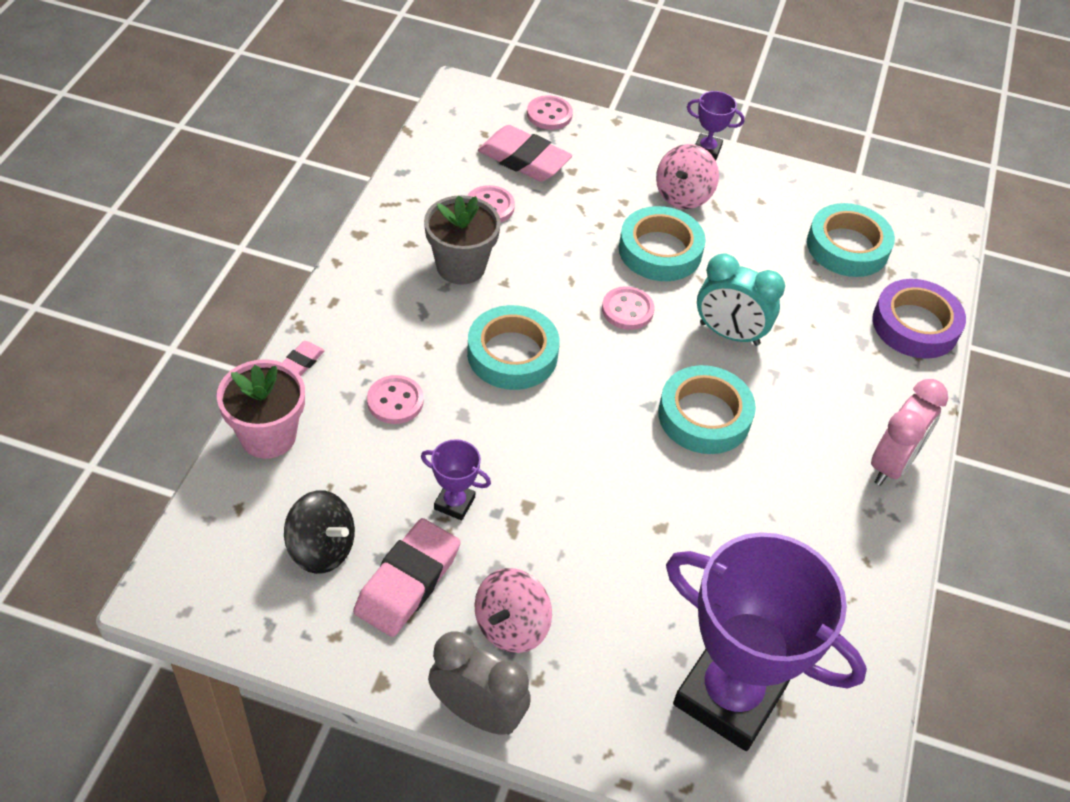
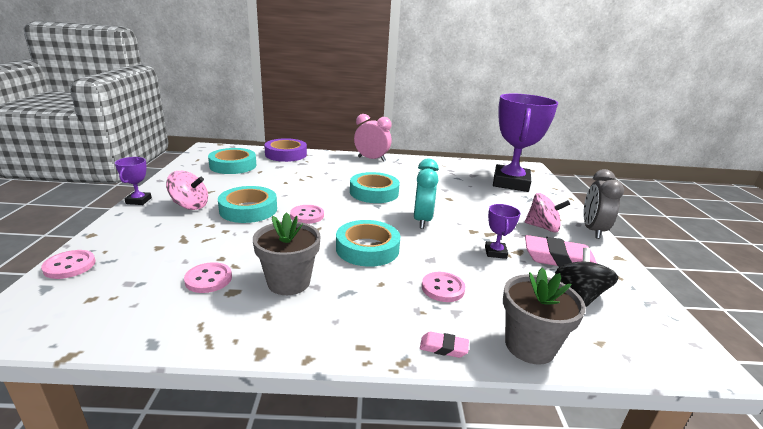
camera: 105 degrees left, 25 degrees down
(268, 436) = (529, 346): pink flower pot -> grey flower pot
(524, 160) = (140, 271): pink eraser -> none
(729, 334) = (312, 189): turquoise clock -> turquoise clock (422, 220)

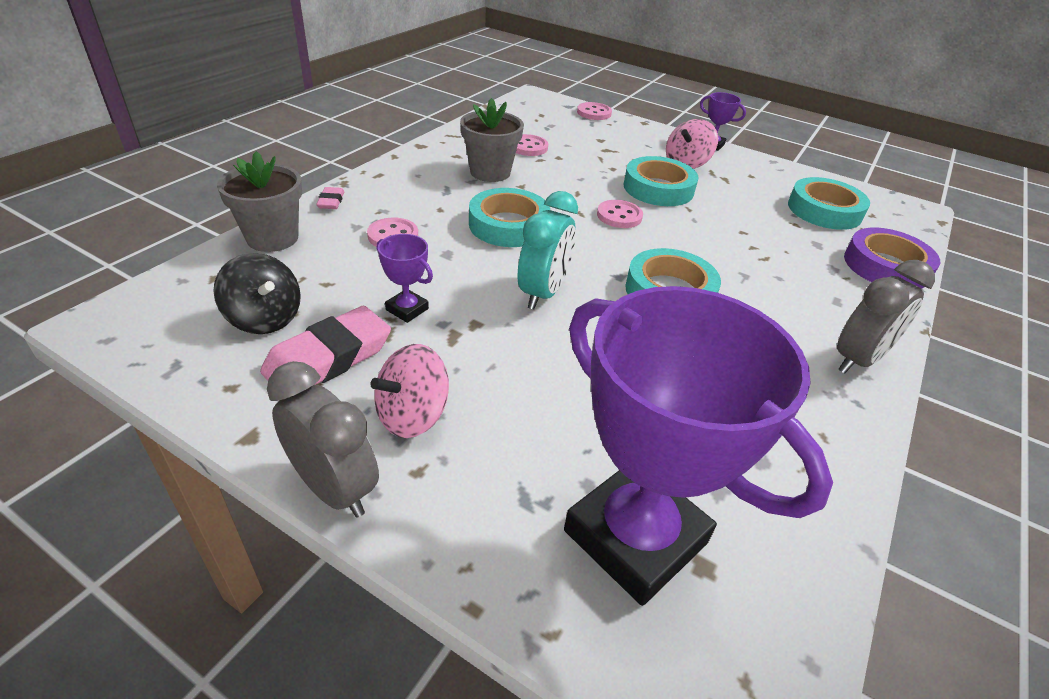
camera: 120 degrees right, 15 degrees up
(371, 159) = (858, 360): pink clock -> grey clock
(422, 220) = (543, 293): turquoise clock -> turquoise clock turned 105 degrees counterclockwise
(443, 348) = (331, 201): pink eraser -> pink eraser turned 45 degrees counterclockwise

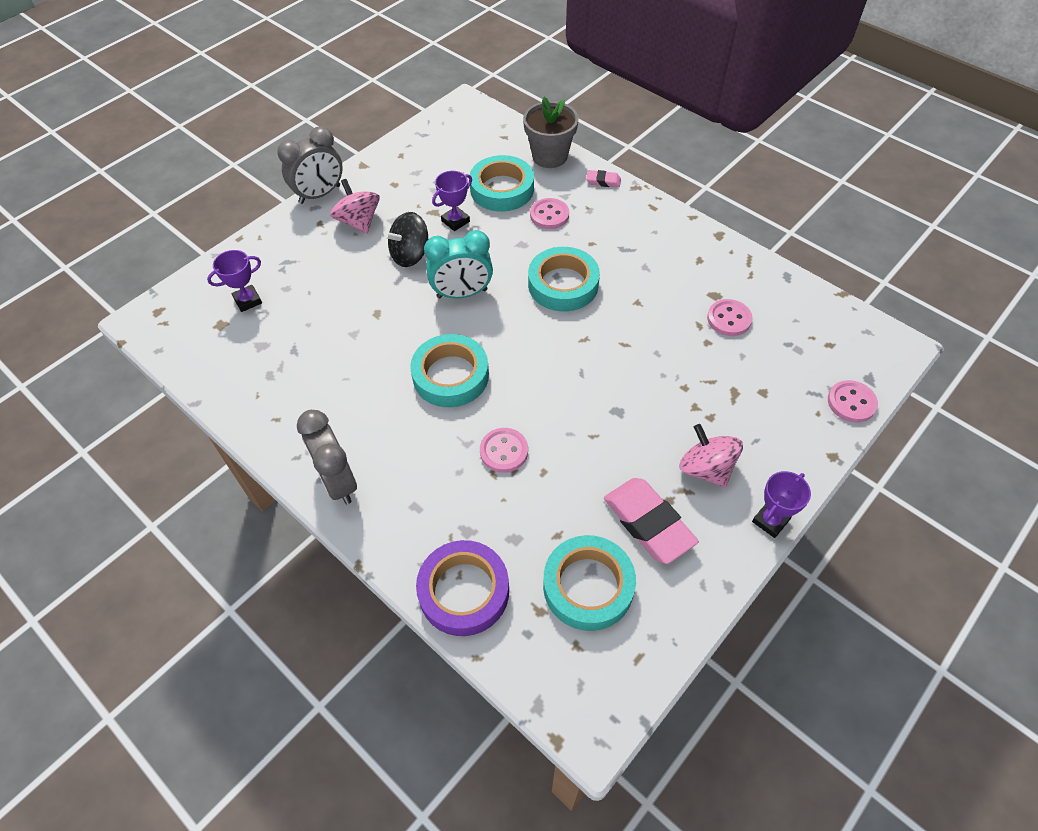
camera: 105 degrees right, 15 degrees up
(265, 318) = (458, 161): black spinning top -> black spinning top (410, 255)
(329, 358) = (414, 188): pink eraser -> pink eraser (648, 523)
(490, 172) = (664, 281): grey flower pot -> none
(543, 293) = (462, 293): turquoise clock -> turquoise clock turned 45 degrees counterclockwise
(619, 216) = (577, 369): pink button -> pink button (504, 451)
(635, 537) = (248, 300): purple trophy -> purple trophy, size x0.41
(658, 188) = (637, 419): turquoise tape -> turquoise tape (502, 189)

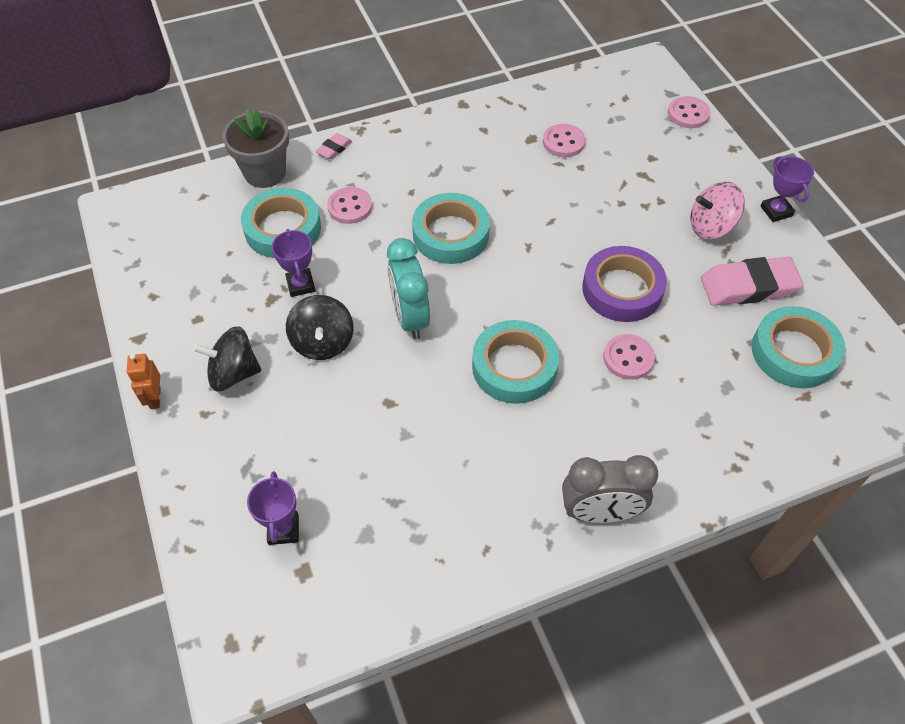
camera: 65 degrees left, 0 degrees up
(320, 194) = (155, 398): grey clock -> orange robot
(359, 222) = (233, 373): pink spinning top -> black spinning top
(462, 293) = (410, 317): turquoise clock -> turquoise clock turned 150 degrees clockwise
(464, 591) = (767, 446): purple tape -> purple tape (622, 289)

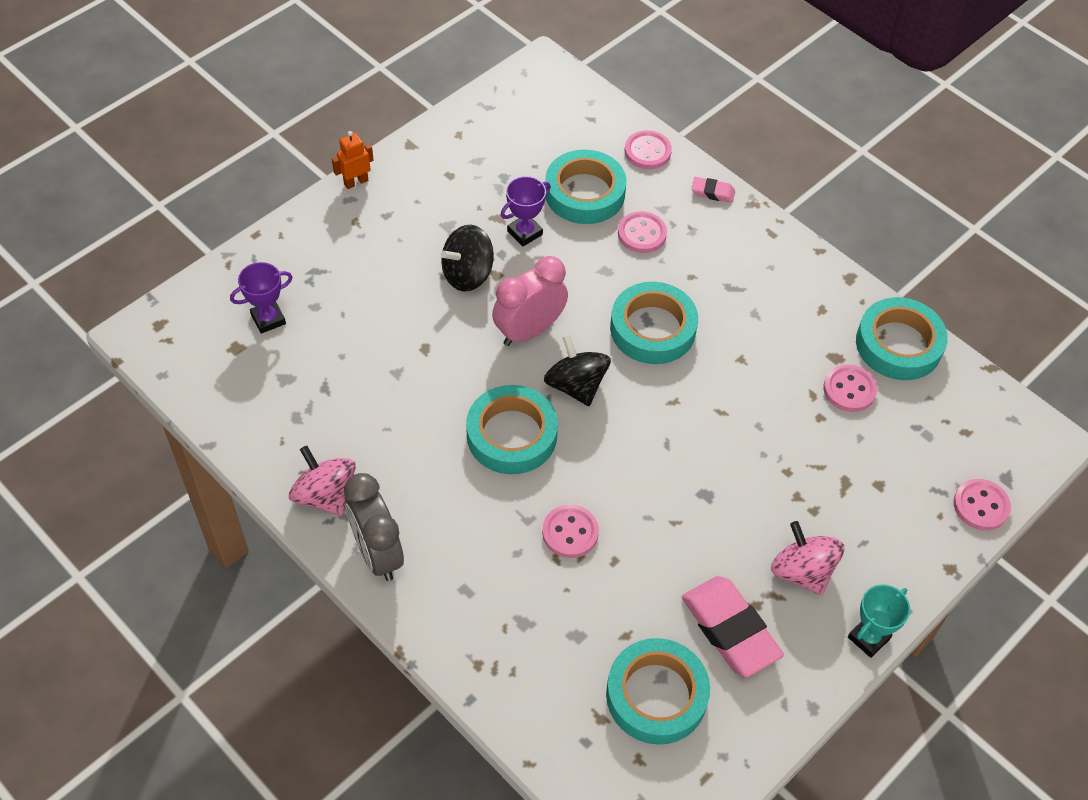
camera: 65 degrees right, 0 degrees up
(233, 373) = (404, 224): black spinning top -> black spinning top (576, 385)
(265, 173) = (647, 151): grey flower pot -> pink button
(410, 317) = (529, 331): turquoise clock -> pink clock
(519, 538) = (325, 495): none -> pink spinning top
(536, 102) = (898, 344): none -> turquoise tape
(622, 289) = (659, 504): purple tape -> none
(776, 211) = (868, 638): purple trophy -> turquoise trophy

